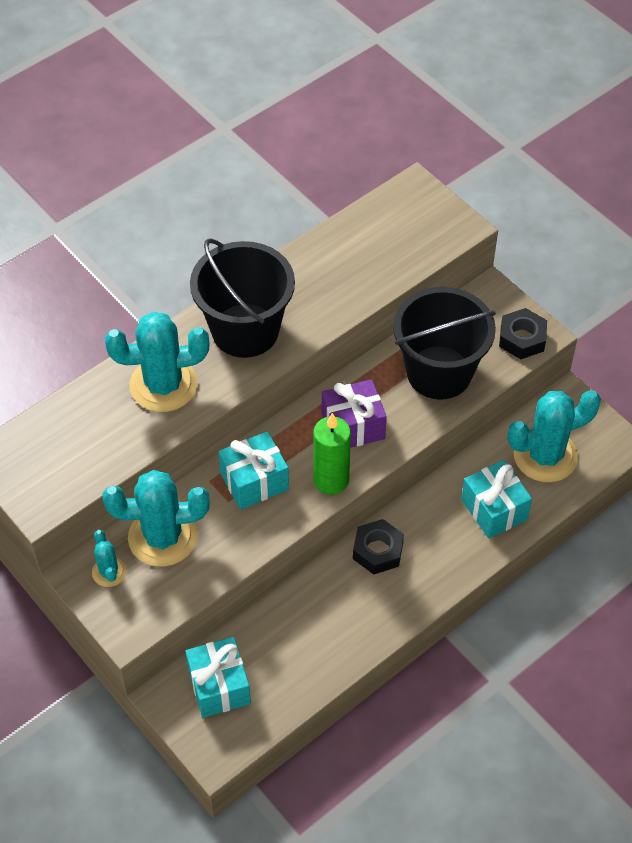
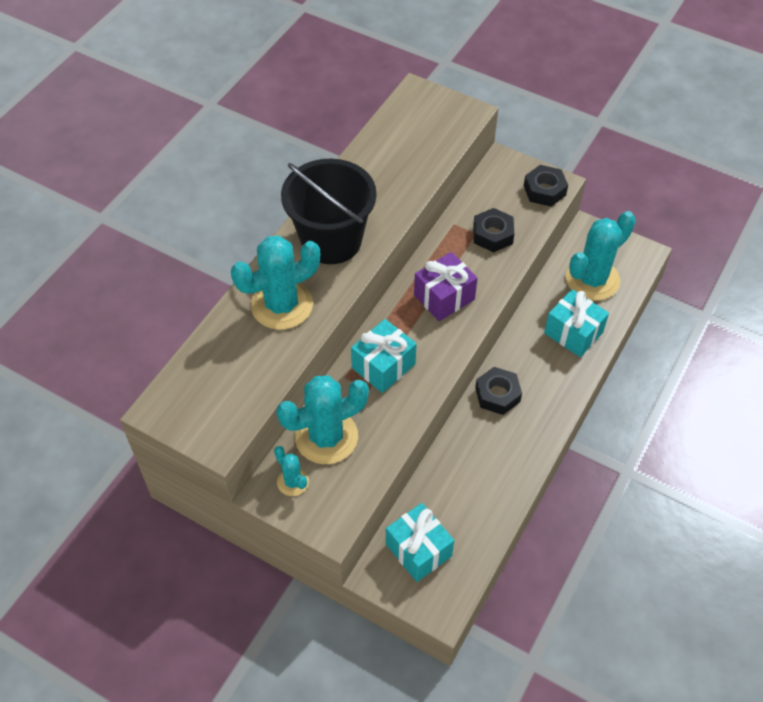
camera: 20 degrees left, 0 degrees up
(331, 480) = (446, 345): green candle -> none
(439, 372) = (492, 235): black bucket -> black nut

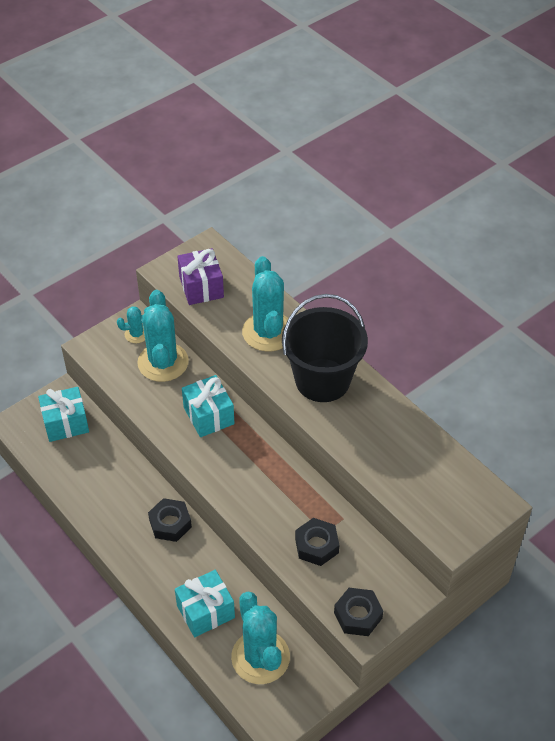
camera: 110 degrees right, 5 degrees down
(444, 297) = (259, 480): purple gift -> purple gift (201, 287)

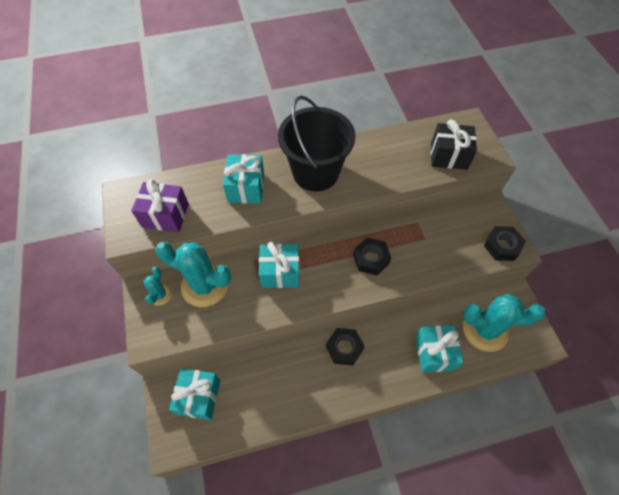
camera: 65 degrees left, 10 degrees up
(268, 332) = (246, 188): turquoise cactus -> turquoise gift
(316, 545) = (435, 247): black nut -> black nut (371, 259)
(425, 495) = (449, 156): none -> black gift

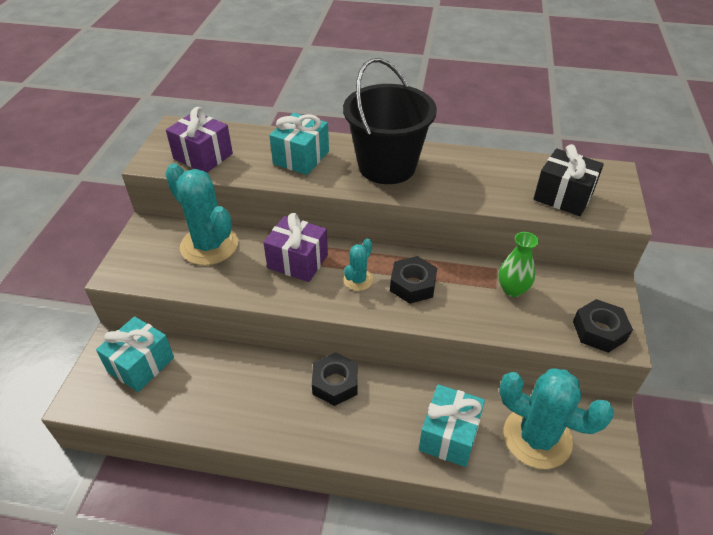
camera: 25 degrees right, 15 degrees down
(160, 294) = (159, 238): turquoise cactus -> turquoise cactus (358, 280)
(280, 272) = (297, 261): turquoise gift -> purple gift
(436, 236) = (512, 289): none -> green vase

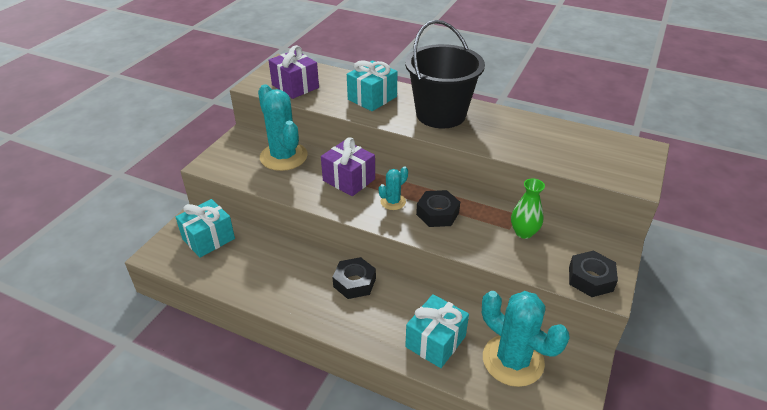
camera: 15 degrees right, 5 degrees down
(563, 196) = (587, 160): black gift -> none

